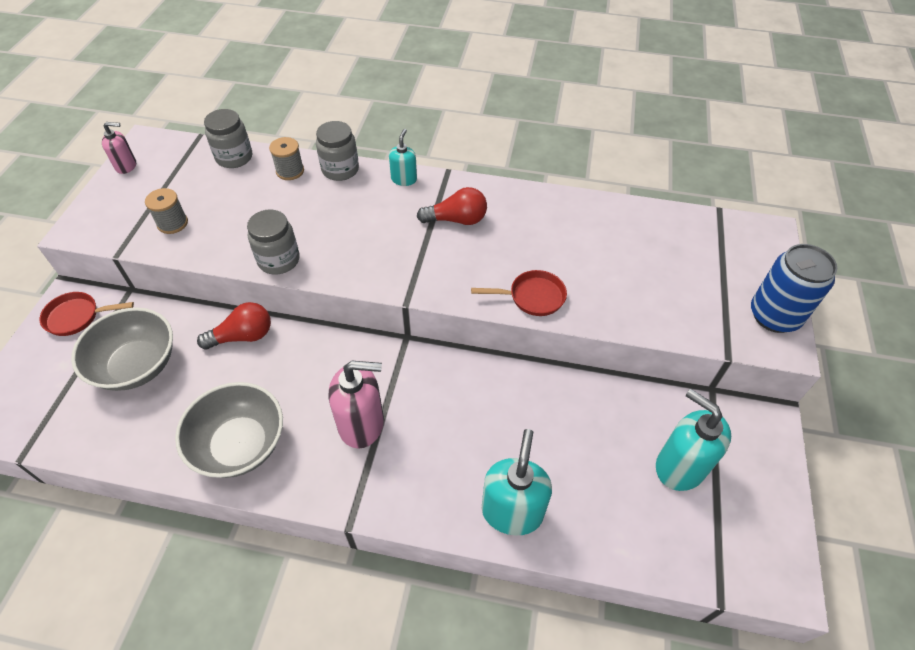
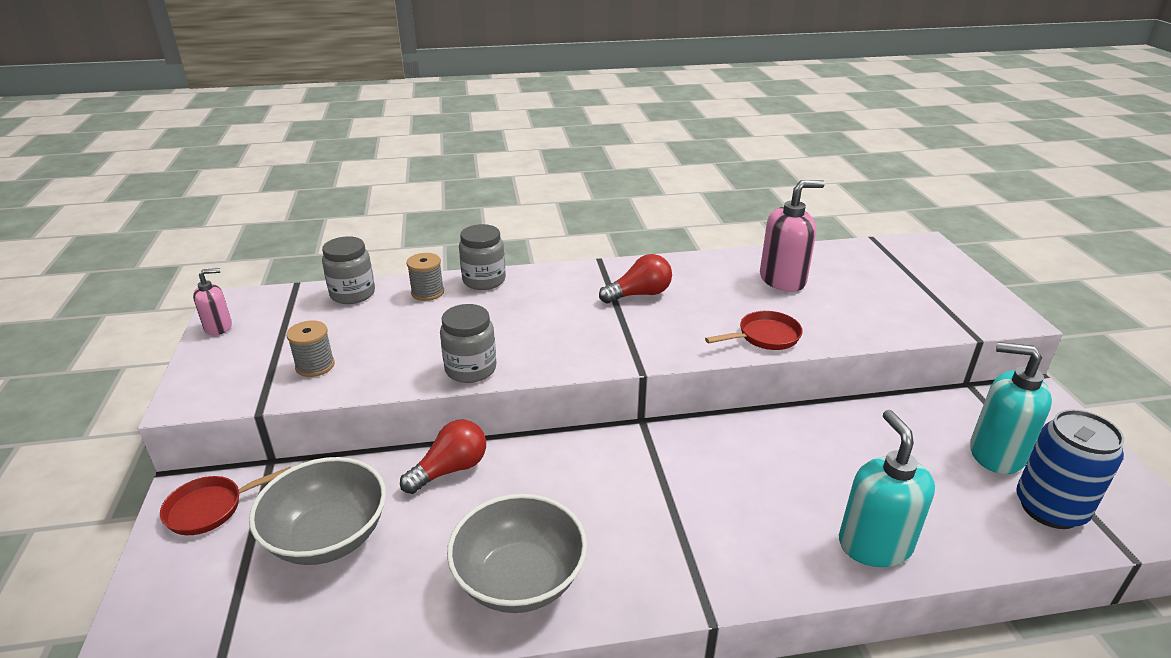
camera: 20 degrees left, 20 degrees down
(362, 424) = (652, 514): pink soap dispenser -> pink soap dispenser (783, 280)
(404, 179) = (559, 274): turquoise soap dispenser -> none
(774, 316) = (986, 300): blue can -> blue can (1050, 508)

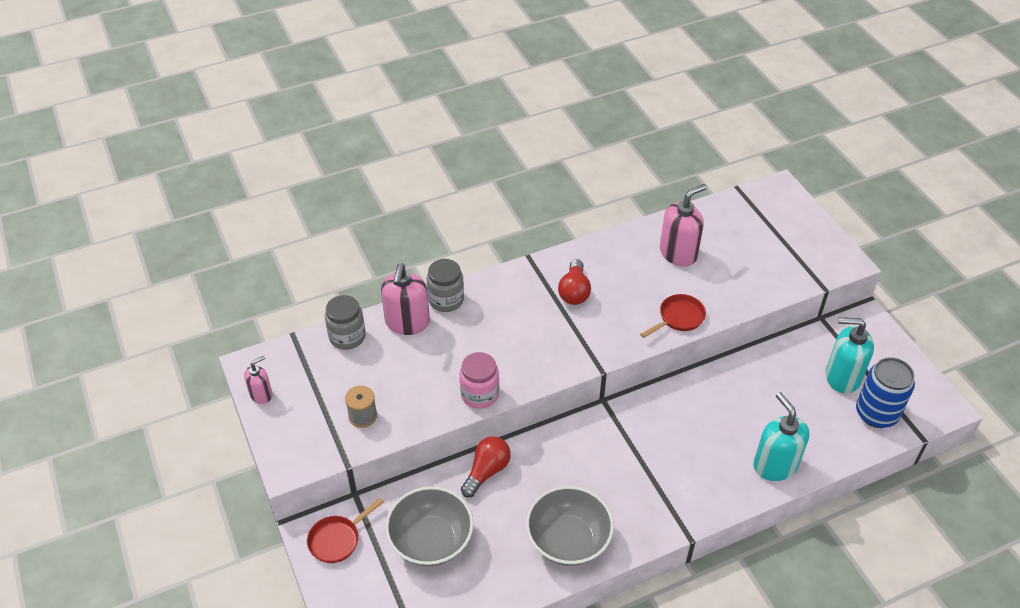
camera: 15 degrees left, 15 degrees up
(427, 292) = (407, 323): grey spool -> pink soap dispenser
(470, 369) = (479, 394): grey jar -> pink jar
(639, 294) = (574, 291): red light bulb -> red light bulb turned 135 degrees clockwise

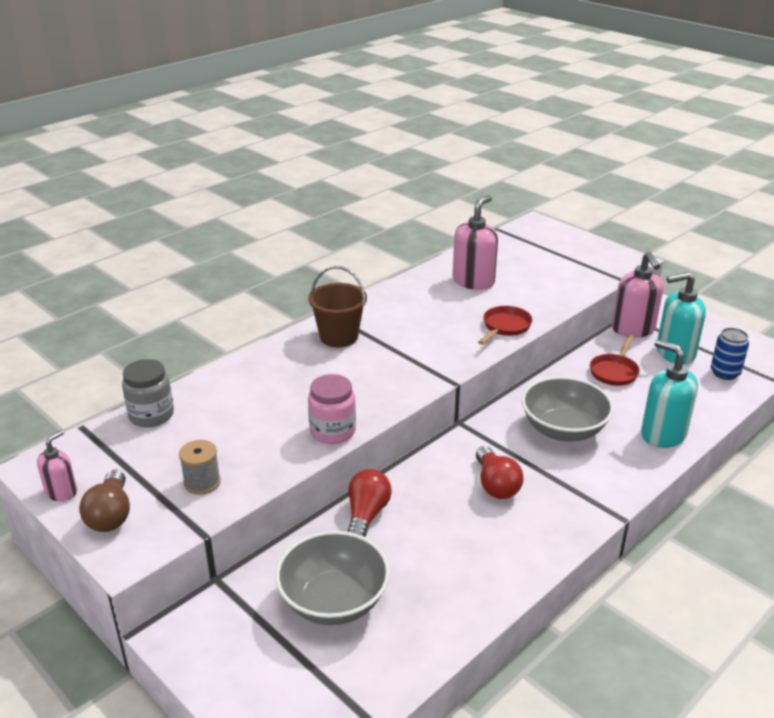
camera: 20 degrees left, 15 degrees down
(289, 426) = (111, 514): none -> brown light bulb
(337, 539) = (213, 633): red pan -> red pan (614, 371)
(407, 323) = (218, 389): pink soap dispenser -> pink soap dispenser (633, 329)
(446, 300) = (253, 361): grey jar -> none
(527, 290) = (339, 337): none -> brown bucket
(568, 540) = (494, 556): grey bowl -> grey bowl (563, 430)
(574, 291) = (388, 328): red light bulb -> red light bulb (496, 484)
(876, 414) = (725, 373): blue can -> blue can, size x0.65

